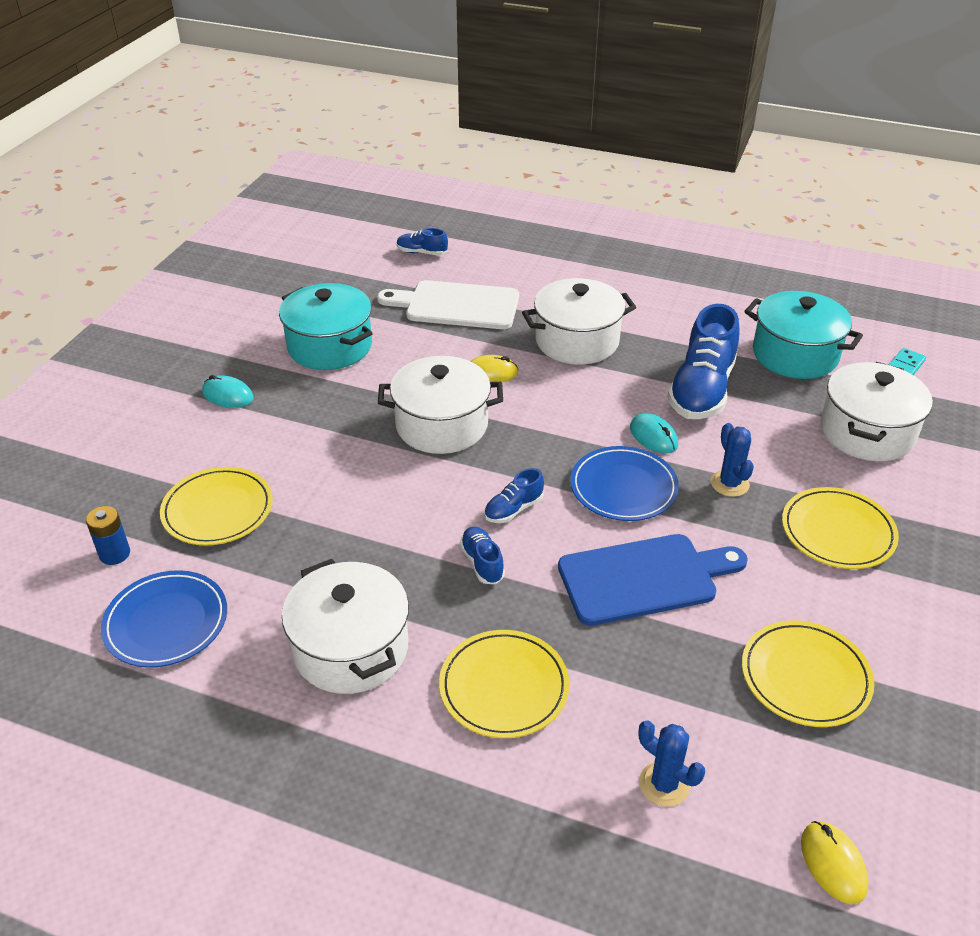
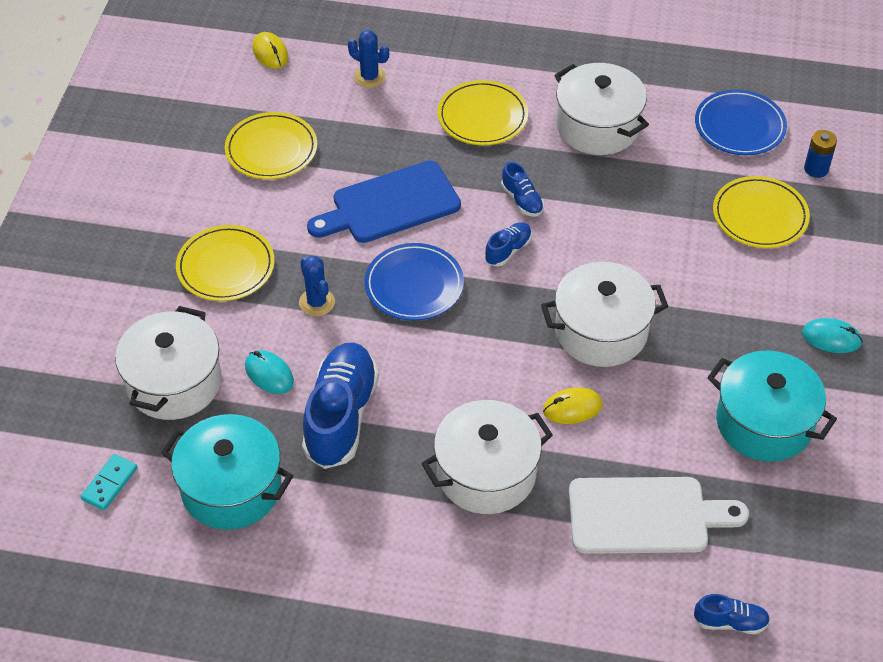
camera: 170 degrees right, 10 degrees up
(653, 436) = (389, 347): turquoise mouse -> turquoise mouse (269, 374)

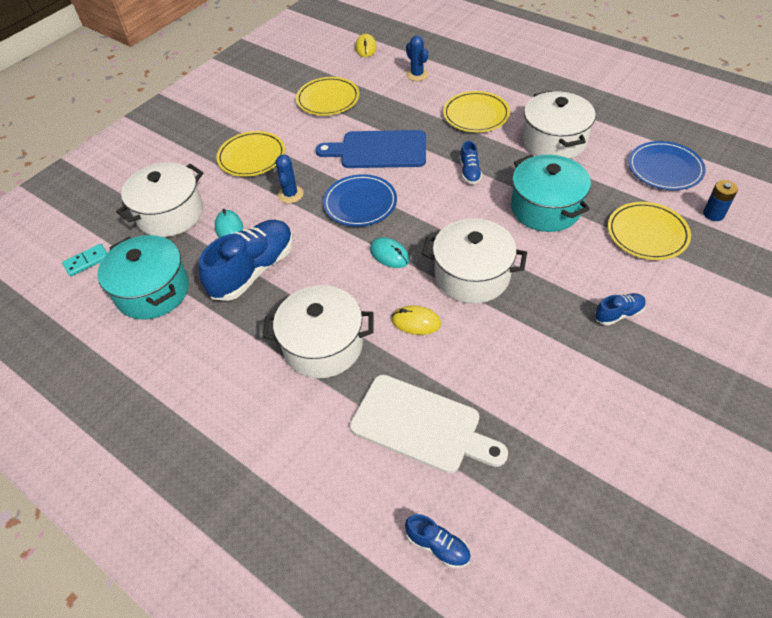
camera: 30 degrees right, 0 degrees up
(508, 250) = (439, 201): blue shoe -> blue shoe (618, 314)
(764, 423) = (563, 389): turquoise pot -> turquoise pot (545, 208)
(831, 338) = (660, 343): turquoise mouse -> turquoise mouse (389, 255)

